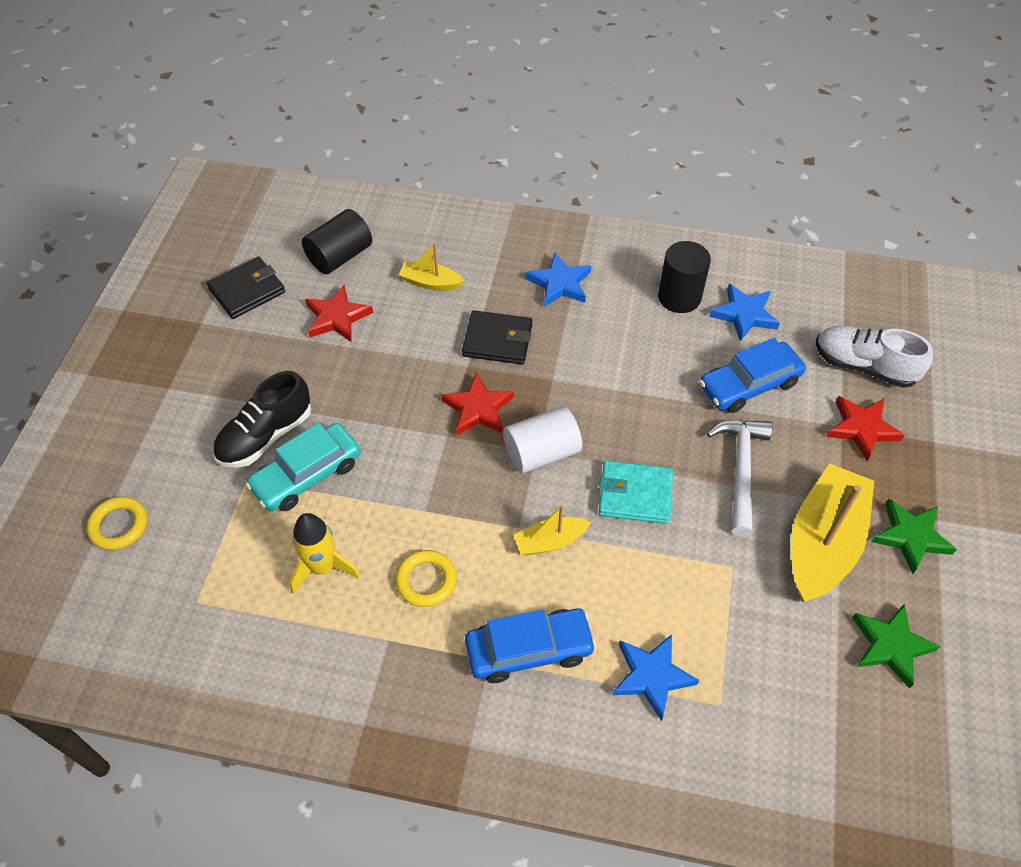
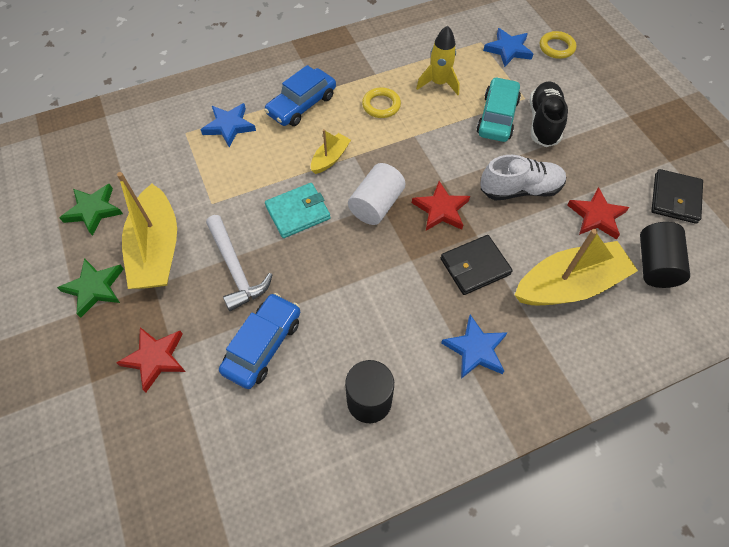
camera: 145 degrees right, 5 degrees up
(430, 282) = (569, 285): yellow boat -> yellow boat, size x2.03
(744, 314) = (302, 418): blue star -> blue star (508, 50)
(864, 366) = (172, 426): white shoe -> white shoe (520, 189)

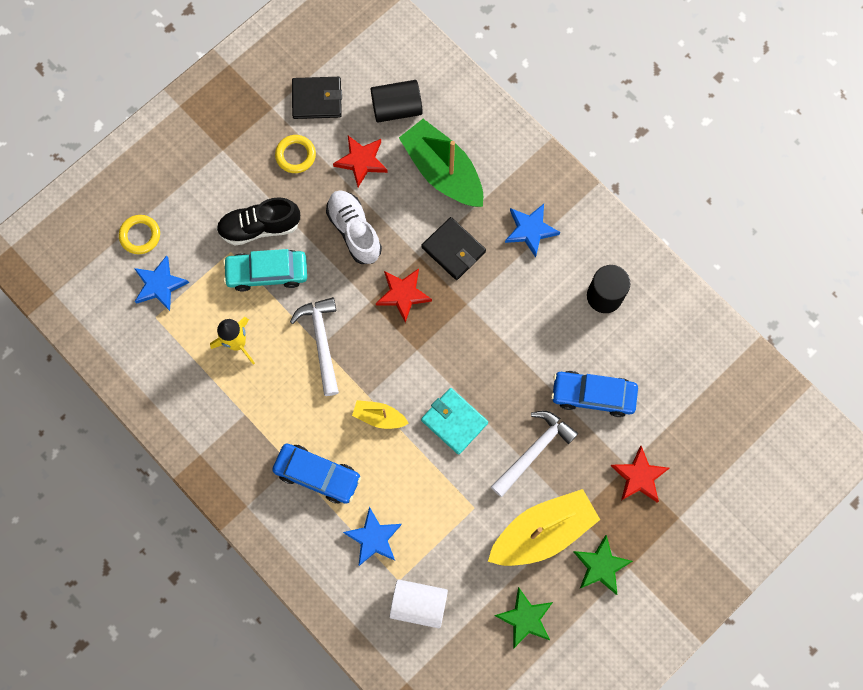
camera: 110 degrees left, 15 degrees up
(376, 205) = (419, 353): white cylinder -> white cylinder (419, 604)
(381, 105) = (290, 392): yellow ring -> yellow ring (295, 155)
(417, 137) = (321, 342): none -> white hammer
(569, 285) = (443, 171): yellow boat -> green boat

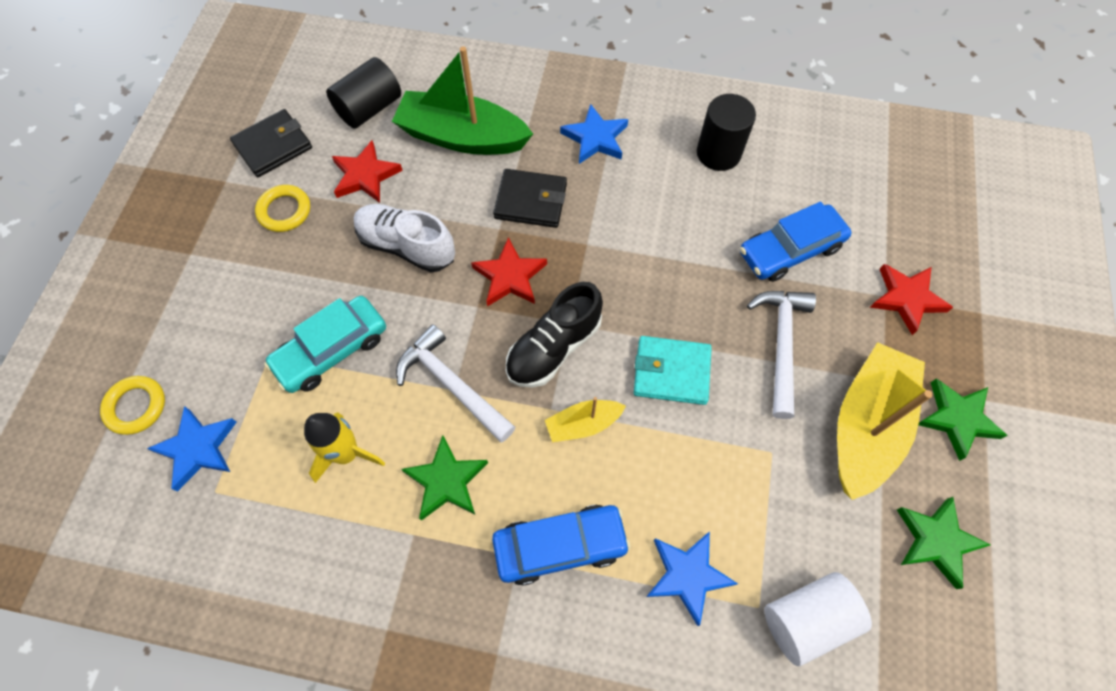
camera: 35 degrees left, 10 degrees down
(260, 227) = (290, 307): black shoe -> black shoe (554, 347)
(281, 396) = (446, 481): none -> green star

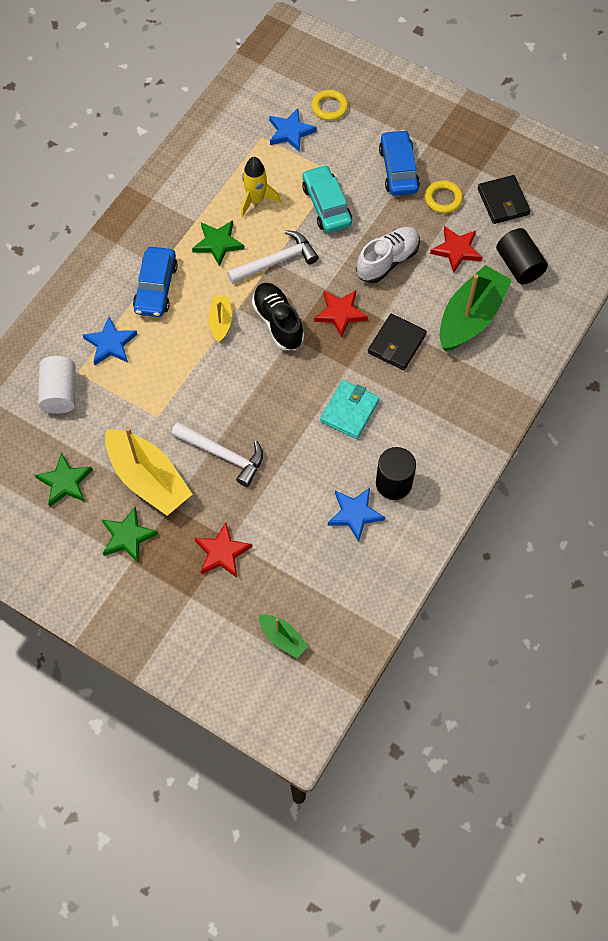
camera: 110 degrees right, 0 degrees up
(595, 138) = (438, 404): blue star -> blue star (355, 514)
(671, 372) = (233, 382): turquoise wallet -> turquoise wallet (349, 411)
(790, 250) = (291, 494): blue car -> blue car (398, 169)
(961, 202) = (282, 638): none -> green boat

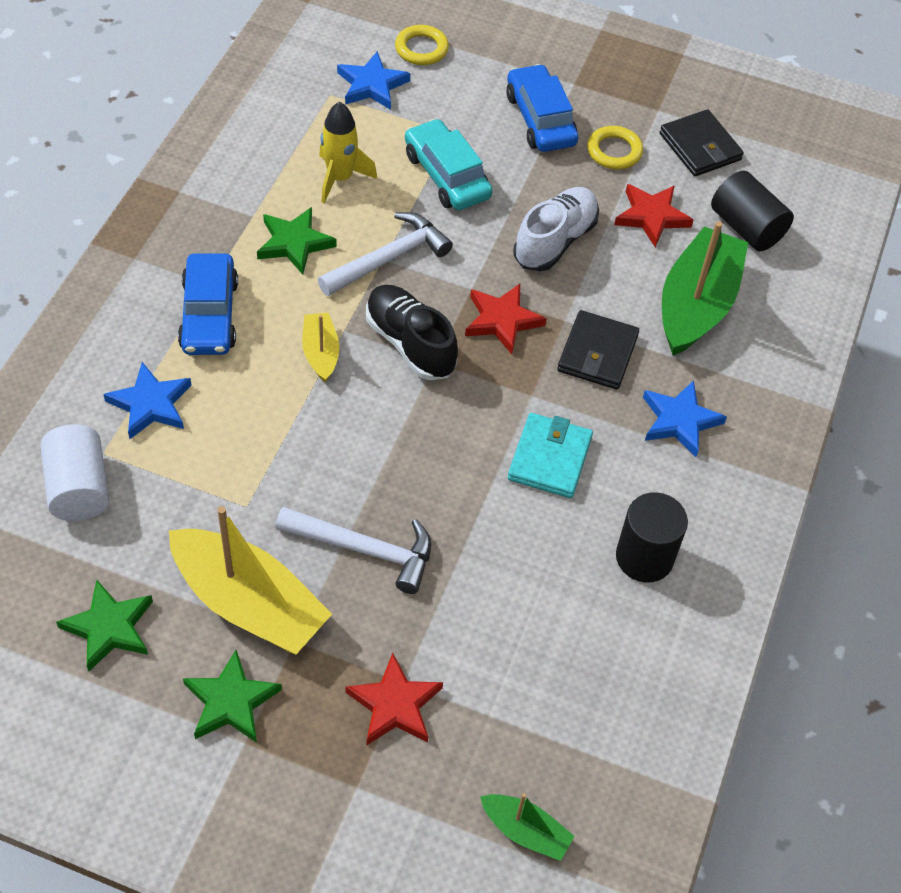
camera: 15 degrees left, 10 degrees down
(355, 514) = (595, 613): blue star -> blue star (679, 421)

